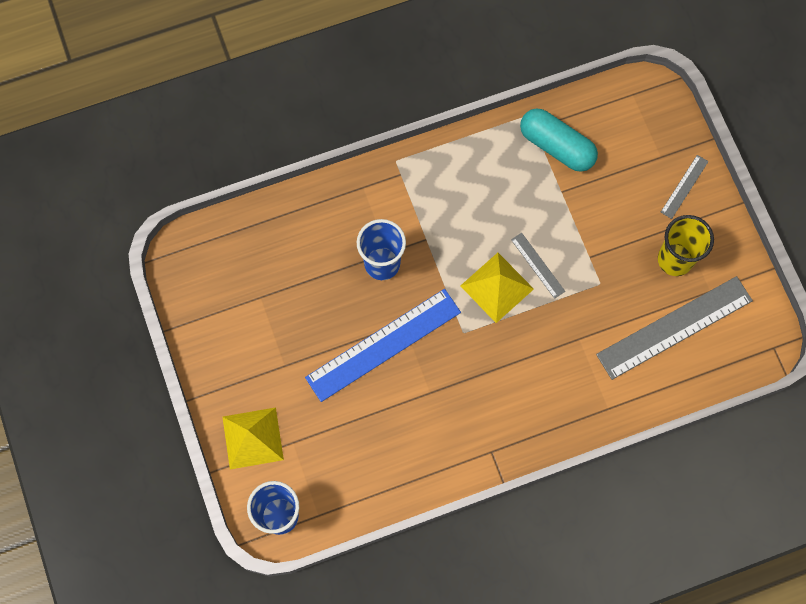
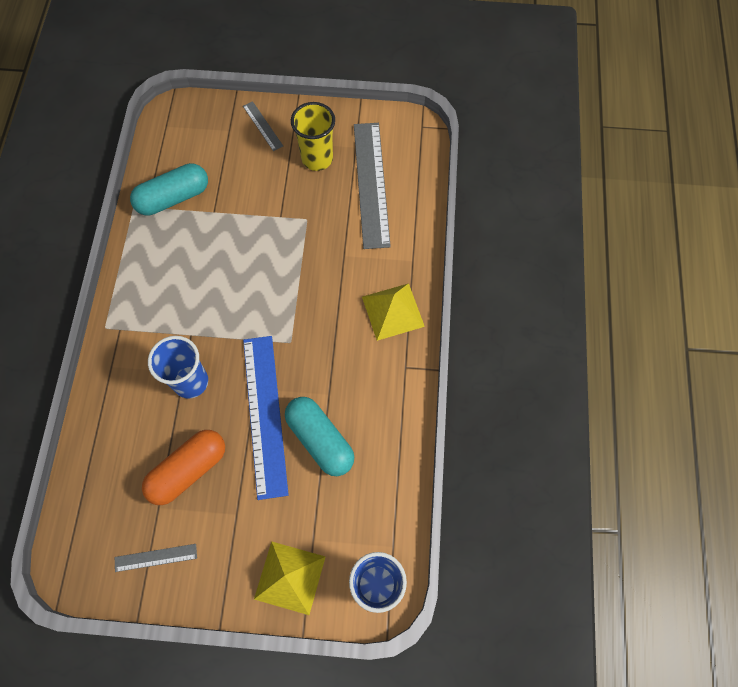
camera: 65 degrees left, 5 degrees down
(303, 305) = (188, 470): none -> orange capsule
(383, 405) = (320, 440): none -> turquoise capsule
(496, 287) = (265, 297): yellow pyramid -> yellow pyramid (393, 311)
(537, 265) = (265, 257): grey ruler -> grey ruler (156, 557)

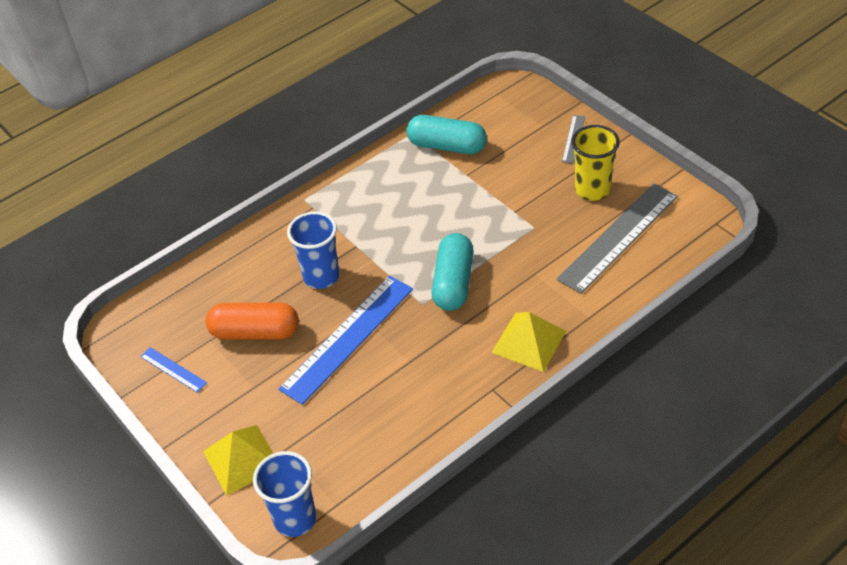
camera: 50 degrees right, 20 degrees down
(156, 557) = (173, 369): grey ruler -> blue ruler
(320, 440) = (367, 387): turquoise capsule -> turquoise capsule (453, 283)

